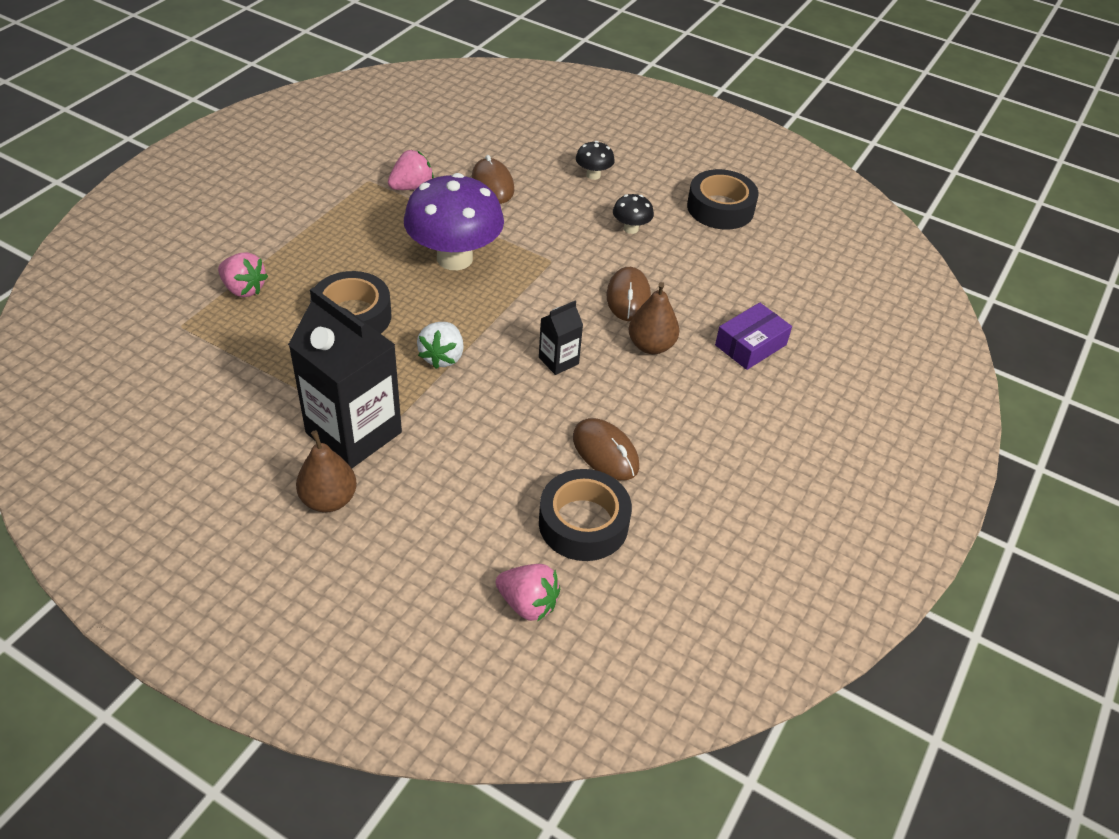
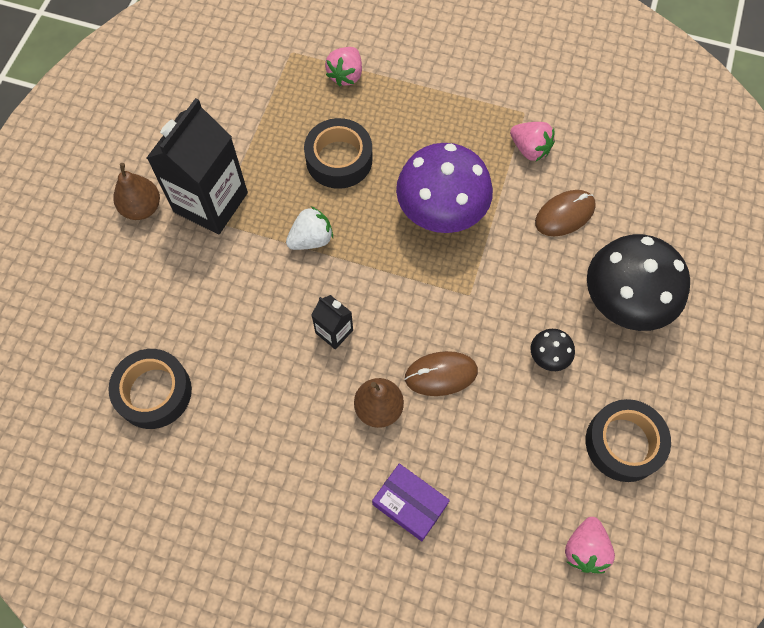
camera: 80 degrees right, 20 degrees up
(442, 357) = (311, 239): white strawberry -> white strawberry turned 150 degrees clockwise
(528, 603) = (70, 368): pink strawberry -> pink strawberry (585, 549)
(593, 175) = (623, 302): black mushroom -> black mushroom, size x2.27
(605, 452) = (234, 394): brown mouse -> none

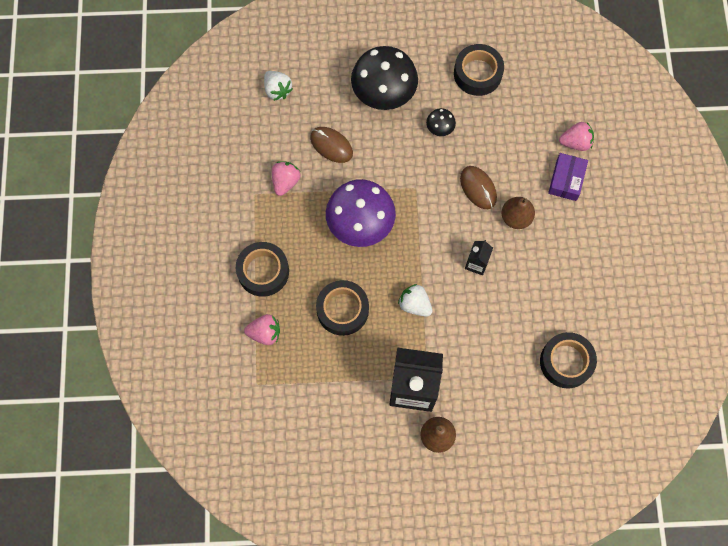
camera: 110 degrees left, 5 degrees up
(421, 94) = (263, 271): none -> black tape
(585, 549) = (549, 79): pink strawberry -> pink strawberry (575, 142)
(664, 177) = (277, 90): none -> white strawberry

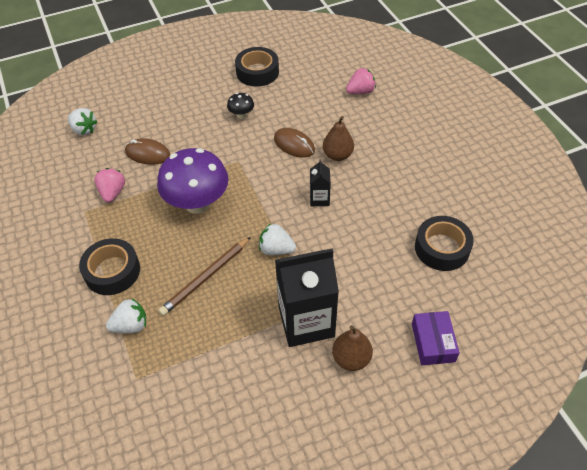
camera: 20 degrees left, 20 degrees down
(265, 333) = (131, 325): pink strawberry -> white strawberry
(342, 310) = (206, 277): black tape -> brown pencil
(383, 94) = (182, 106): black mushroom -> none
(566, 180) = (366, 117): purple box -> purple box (433, 342)

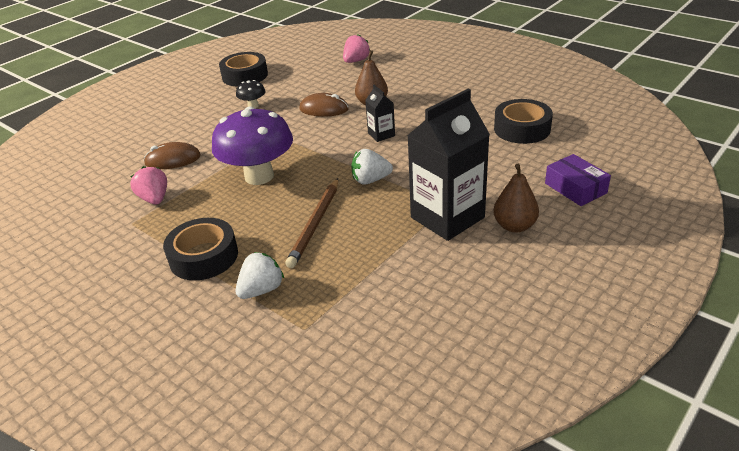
camera: 25 degrees left, 15 degrees down
(84, 130) = (82, 165): white strawberry -> none

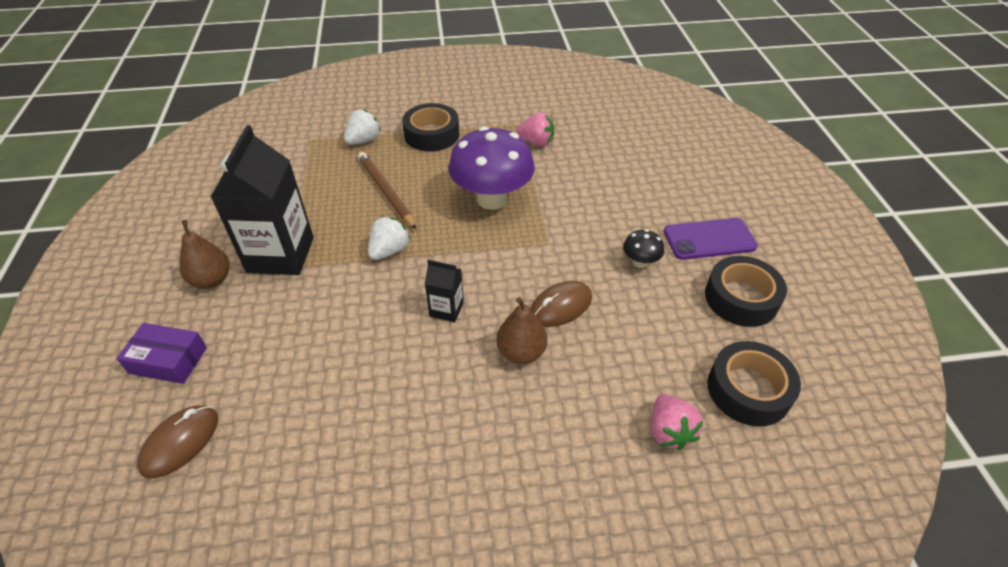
camera: 130 degrees right, 10 degrees up
(173, 160) = (589, 171): brown mouse -> brown mouse (180, 442)
(203, 98) = (709, 239): none -> purple phone
(262, 290) = (364, 140): white strawberry -> white strawberry turned 135 degrees counterclockwise
(522, 129) = (285, 426): black tape -> black tape (748, 390)

